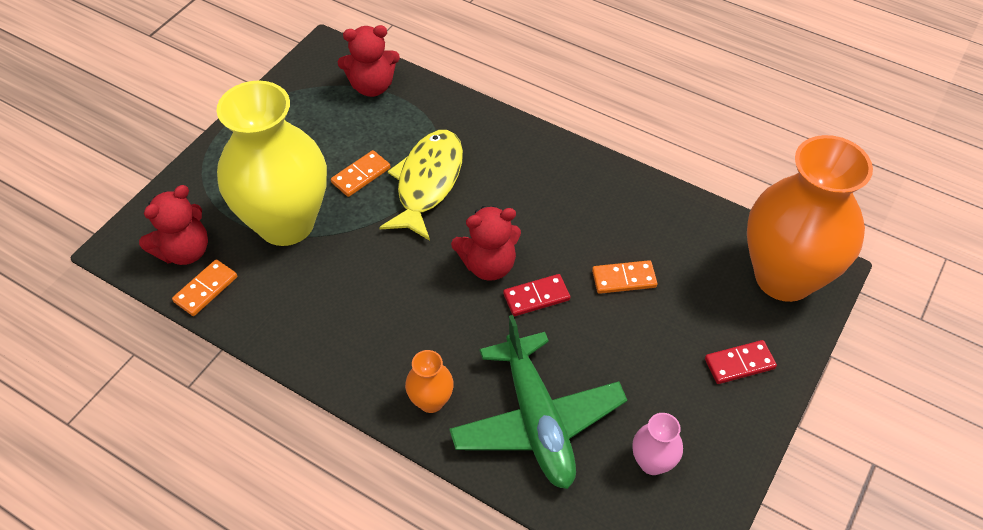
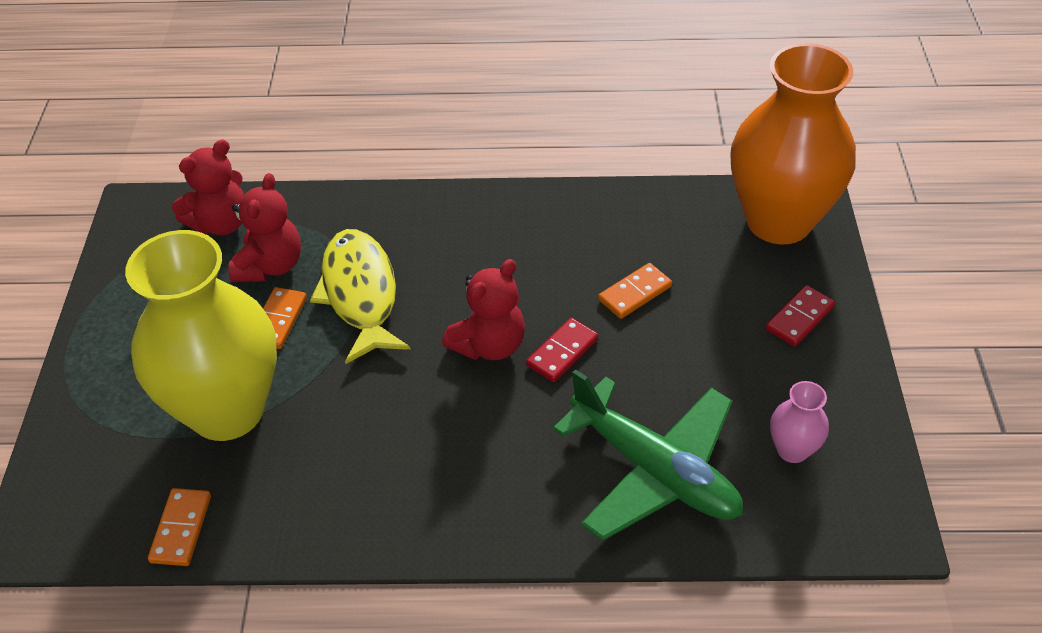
camera: 30 degrees left, 5 degrees down
(185, 251) = (121, 500): red teddy bear -> red teddy bear (270, 266)
(431, 401) = (532, 510): orange vase -> none

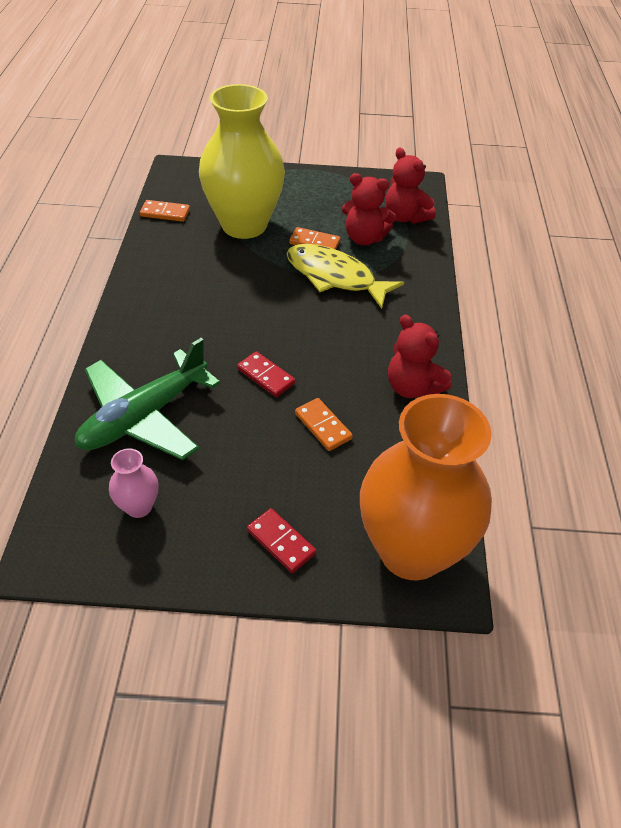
camera: 90 degrees right, 0 degrees up
(360, 294) = (335, 277): yellow fish -> yellow fish turned 135 degrees counterclockwise
(489, 345) = (279, 337): red teddy bear -> red teddy bear (412, 387)

